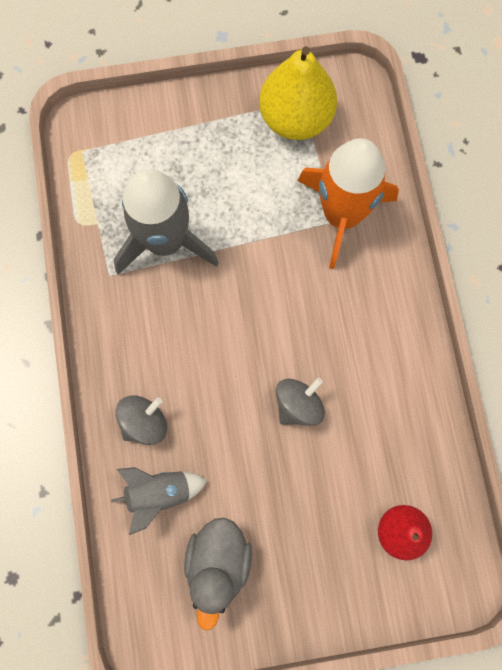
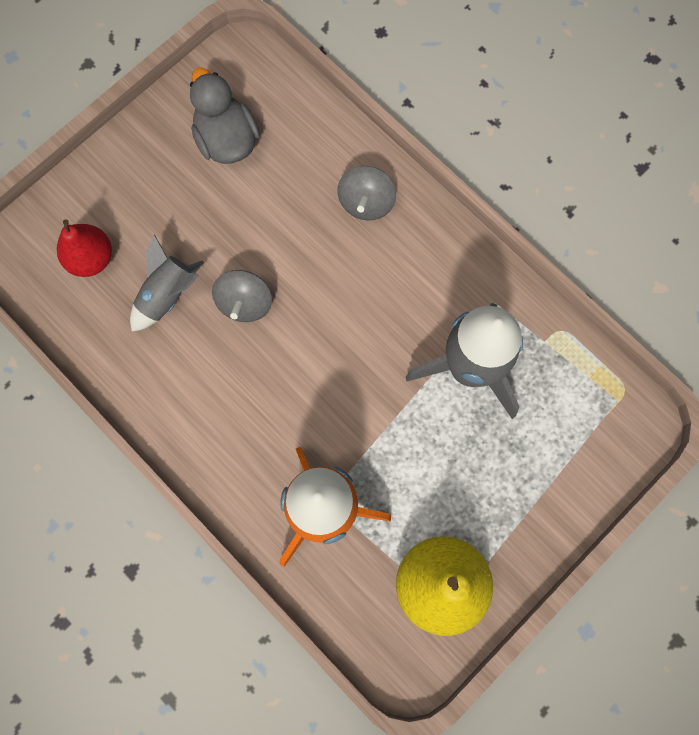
camera: 145 degrees right, 0 degrees up
(159, 493) = (312, 158): grey rocket -> grey rocket (167, 295)

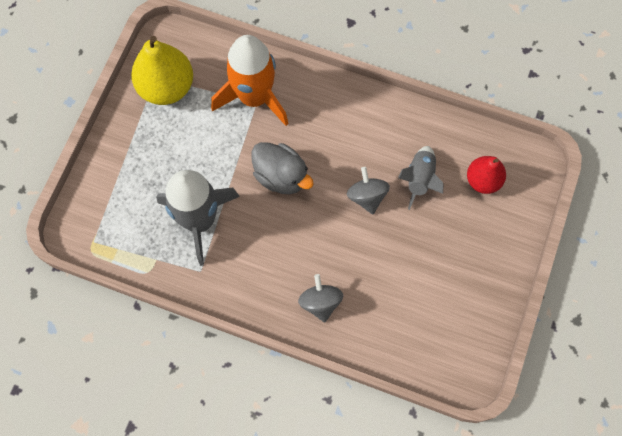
camera: 155 degrees right, 5 degrees down
(226, 139) = (442, 304): grey duck -> grey duck (281, 176)

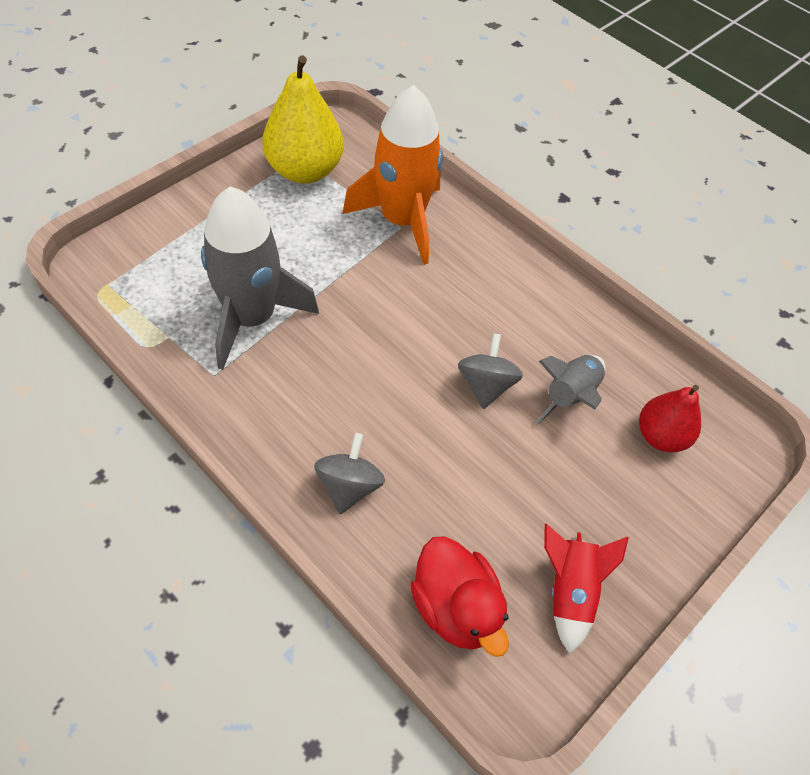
camera: 20 degrees right, 15 degrees down
(281, 176) = (385, 314): grey duck -> none
(414, 343) = (455, 607): none -> red duck
(470, 303) = (569, 591): none -> red rocket

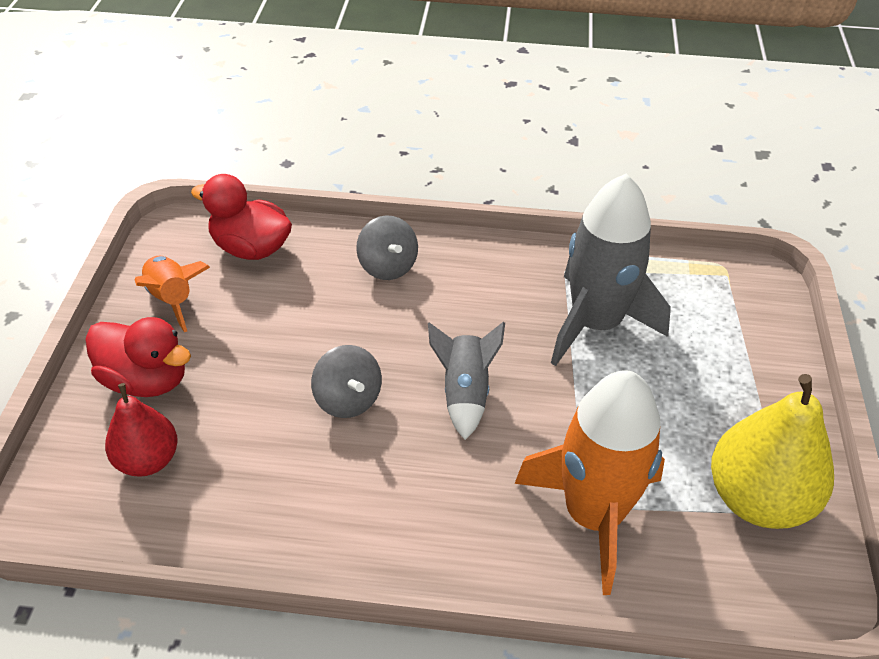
camera: 145 degrees right, 10 degrees down
(569, 591) = (172, 300): red rocket -> orange rocket
(570, 396) = (262, 441): grey rocket -> grey rocket (465, 393)
(633, 511) = (146, 380): none -> red duck

